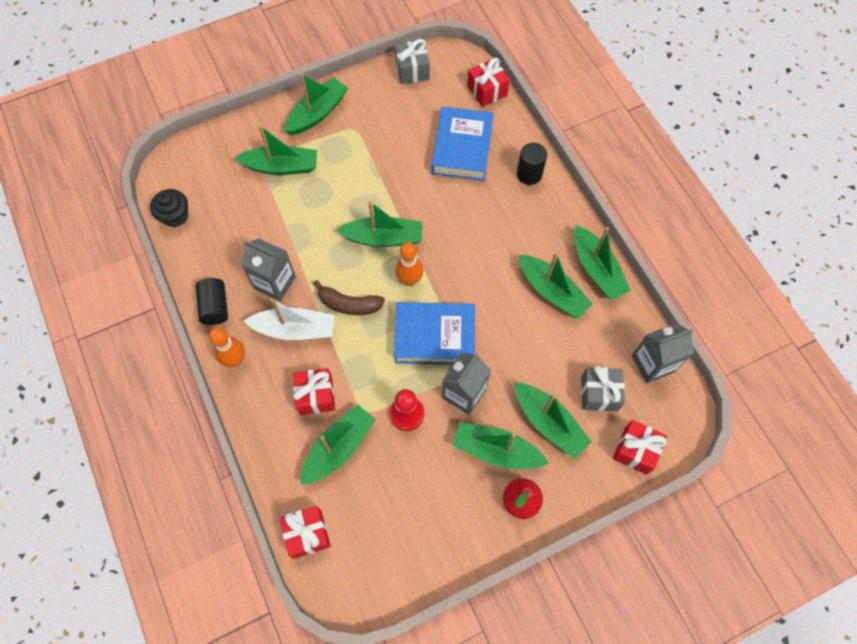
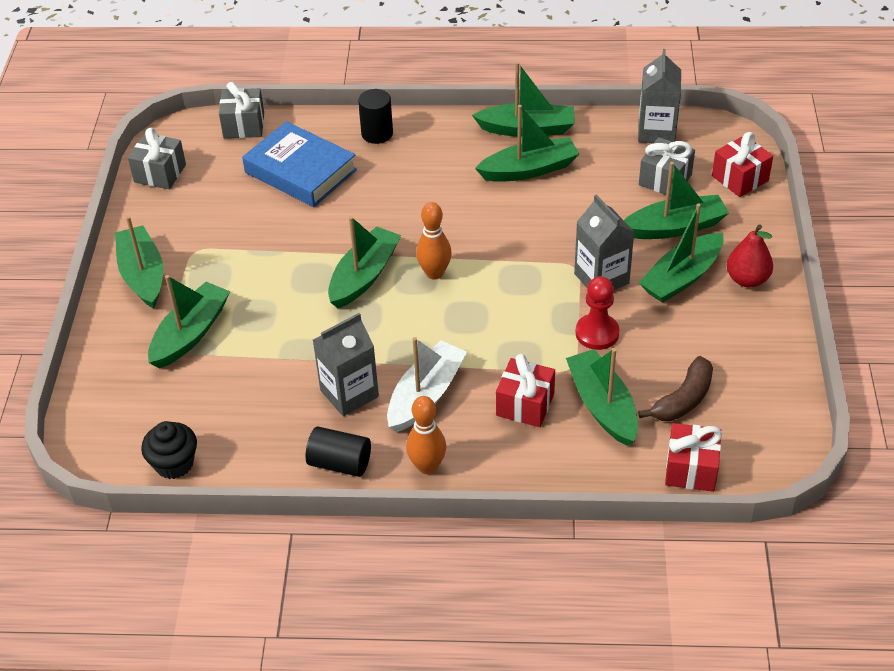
camera: 60 degrees left, 20 degrees down
(349, 304) = (428, 335): brown banana -> brown banana (683, 400)
(434, 336) = (519, 277): blue book -> none
(487, 91) = (244, 125): red gift -> grey gift

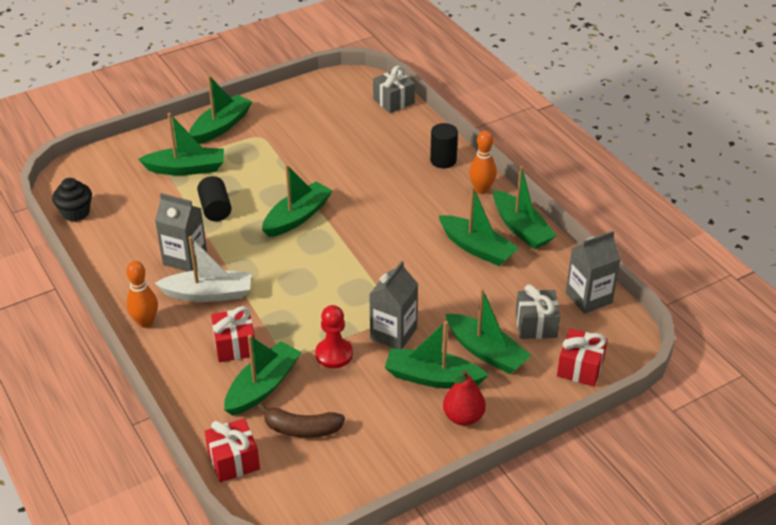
camera: 55 degrees right, 5 degrees down
(160, 173) = (316, 90): grey gift -> none
(300, 171) = (372, 144): blue book -> none
(340, 463) = (122, 281): black cylinder -> black cylinder (215, 209)
(364, 276) = (297, 217): green boat -> green boat turned 45 degrees counterclockwise
(434, 273) = (327, 248): orange bowling pin -> orange bowling pin (481, 189)

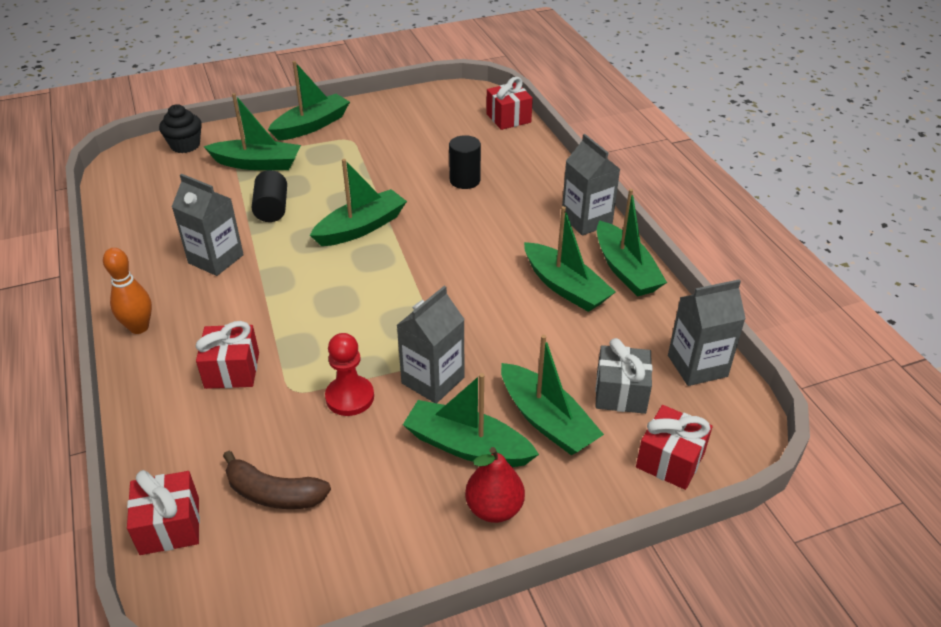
camera: 10 degrees right, 0 degrees up
(75, 212) = (119, 196): black cupcake -> black cupcake (185, 145)
(208, 294) = (226, 303): white boat -> none
(263, 386) = (246, 428): green boat -> none
(393, 101) = (508, 118): grey gift -> red gift
(443, 160) = (548, 184): black cylinder -> black cylinder (465, 180)
(481, 189) = (586, 220): orange bowling pin -> grey carton

